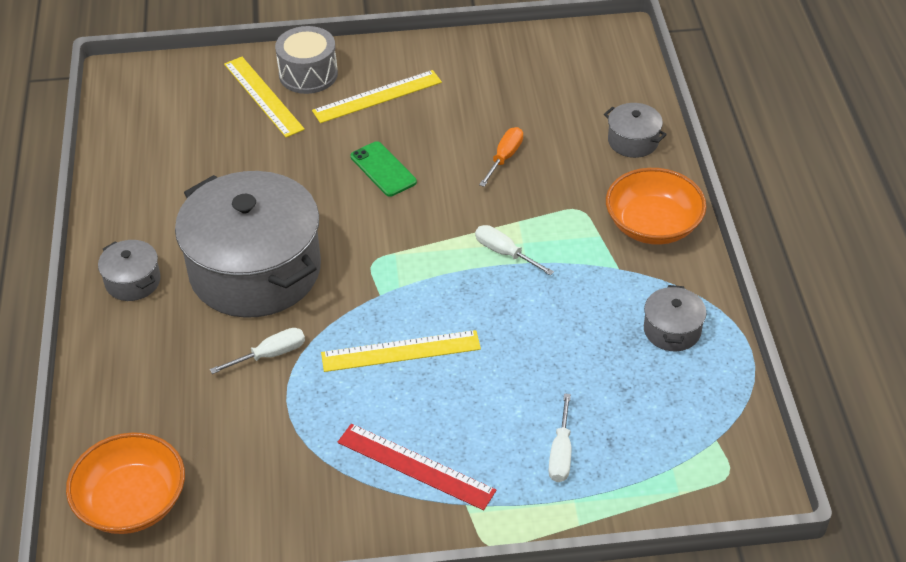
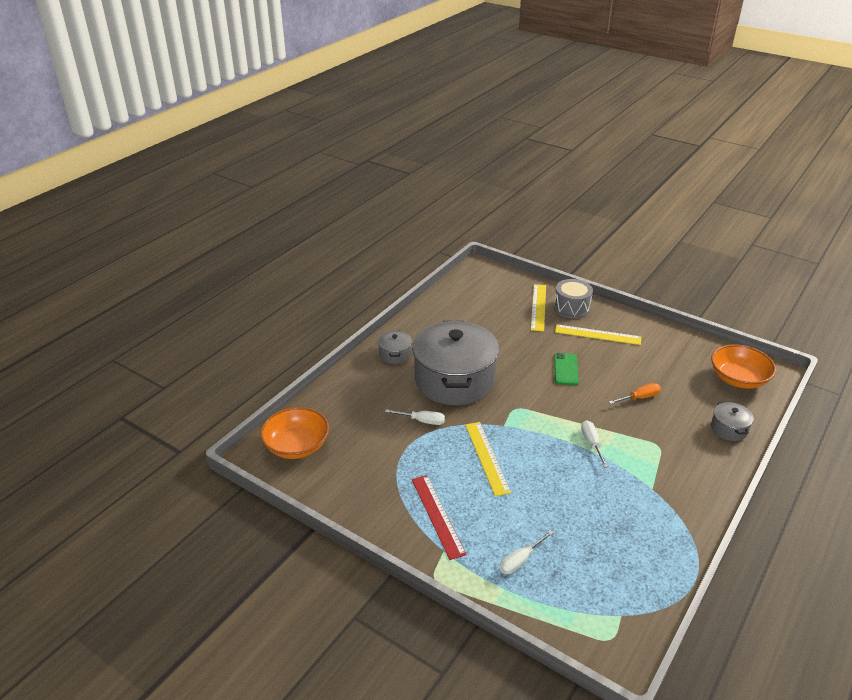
camera: 40 degrees right, 10 degrees down
(401, 351) = (486, 457): yellow ruler -> yellow ruler turned 45 degrees clockwise
(653, 225) = (697, 478): orange bowl -> orange bowl (738, 379)
(672, 330) = (653, 540): grey pot -> none

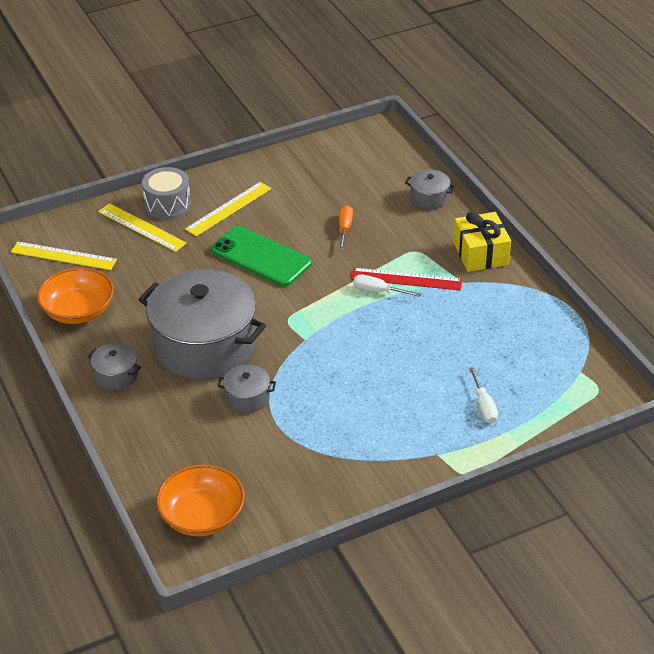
camera: 60 degrees left, 5 degrees up
(422, 421) = (247, 397): white screwdriver -> grey pot
(437, 515) = (390, 440): red ruler -> red ruler (406, 279)
(486, 457) = (340, 371): yellow ruler -> yellow ruler (63, 256)
(566, 369) = (261, 257): green phone -> green phone, size x1.72
(698, 487) = (480, 253): none -> yellow gift
(738, 379) = (373, 156): orange bowl -> orange bowl (78, 311)

